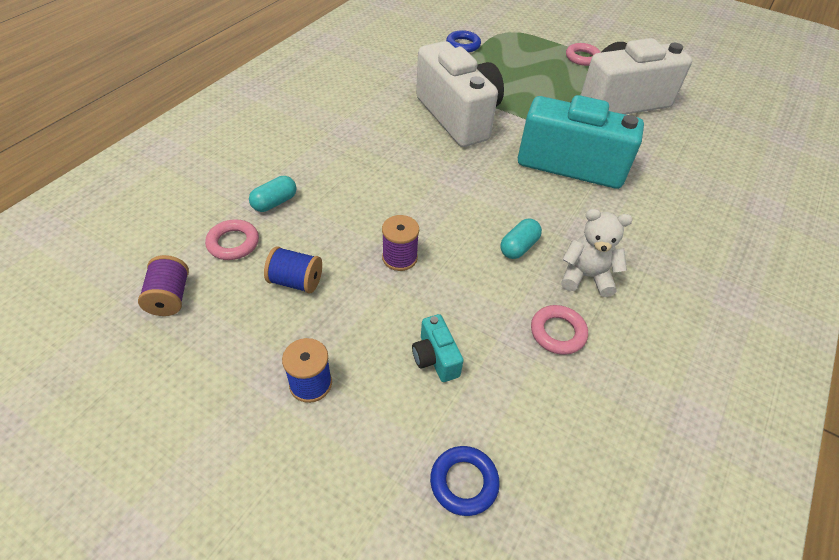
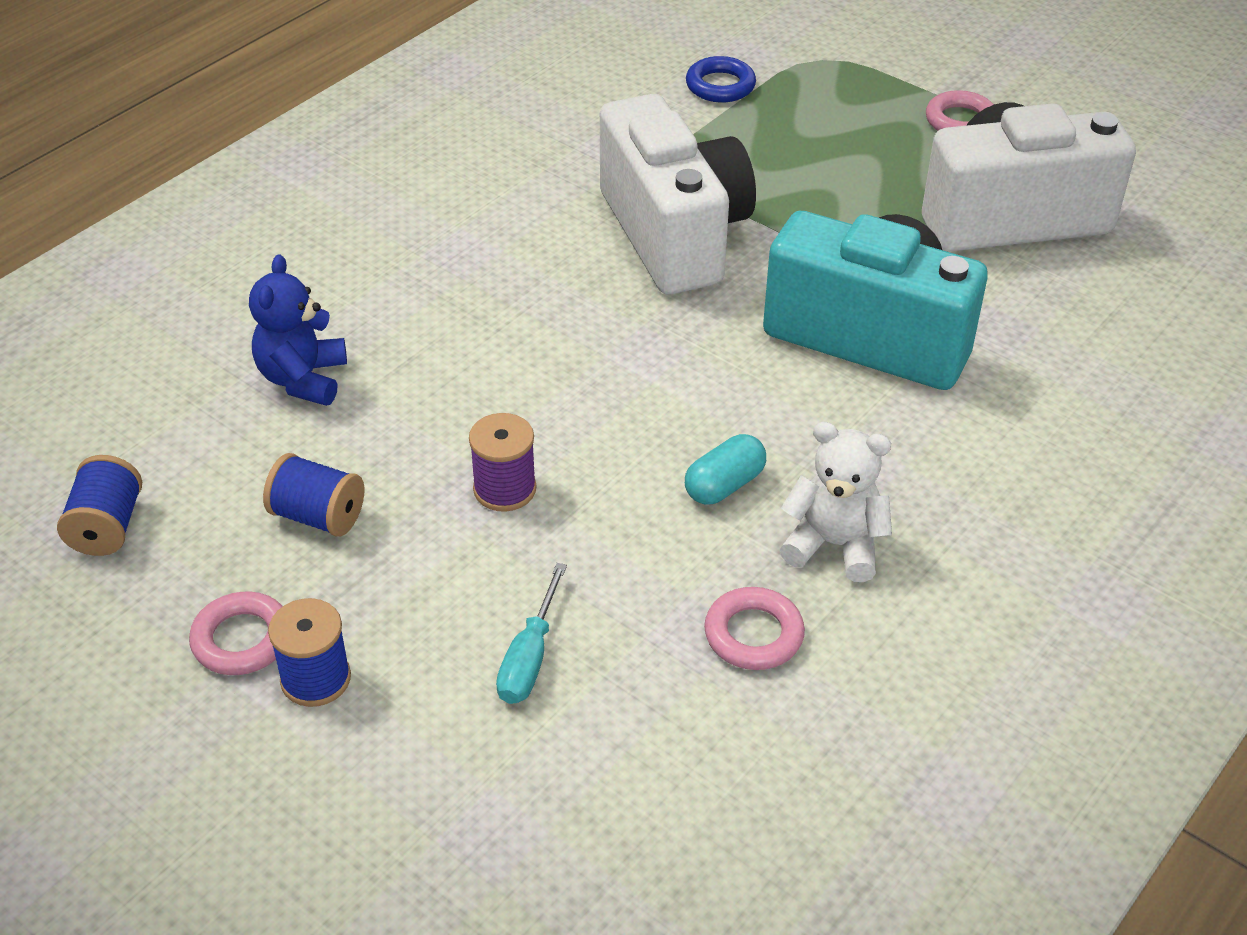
camera: 10 degrees right, 5 degrees down
(170, 297) = (107, 527): purple spool -> blue spool
(233, 243) = (222, 445): pink ring -> pink ring (242, 639)
(275, 202) = (303, 379): turquoise capsule -> blue teddy bear
(435, 358) = (529, 658): turquoise camera -> turquoise screwdriver
(464, 482) = (532, 845): blue ring -> none

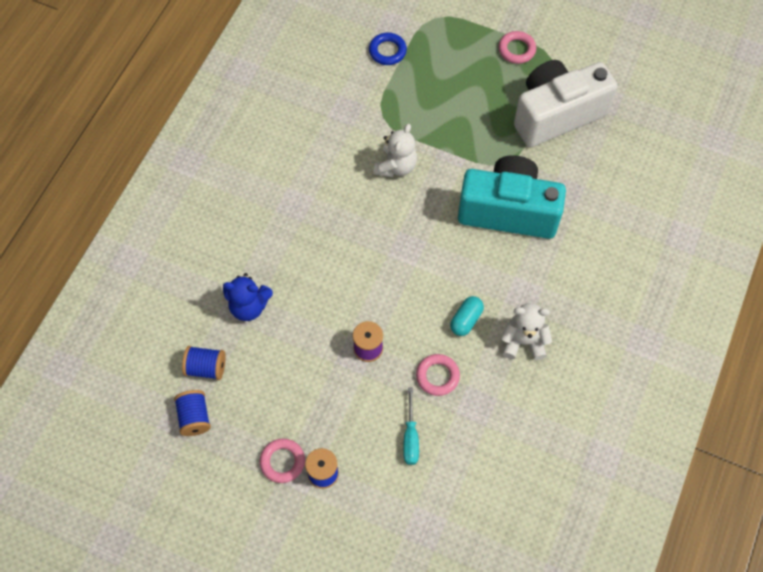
camera: 15 degrees left, 20 degrees up
(303, 379) = (249, 306): blue teddy bear -> blue teddy bear turned 75 degrees counterclockwise
(318, 516) = (289, 386): blue spool -> blue spool (206, 368)
(674, 234) = (396, 166): white camera -> white teddy bear
(753, 634) = (502, 399): pink ring -> pink ring (437, 376)

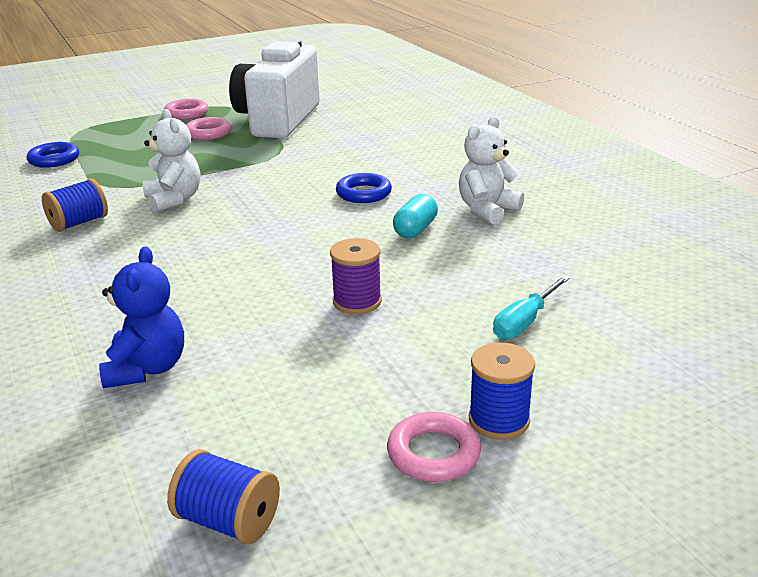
camera: 50 degrees left, 35 degrees down
(206, 368) = (166, 460): blue spool -> blue spool (79, 223)
(249, 306) = (147, 369): blue teddy bear -> blue teddy bear turned 45 degrees counterclockwise
(410, 437) = (524, 322): turquoise screwdriver -> turquoise screwdriver turned 90 degrees clockwise
(437, 376) = (462, 271): pink ring -> pink ring (208, 133)
(466, 320) = (415, 229): turquoise capsule -> turquoise capsule turned 45 degrees clockwise
(489, 258) = (364, 193): none -> blue ring
(508, 211) = (330, 168): turquoise camera -> none

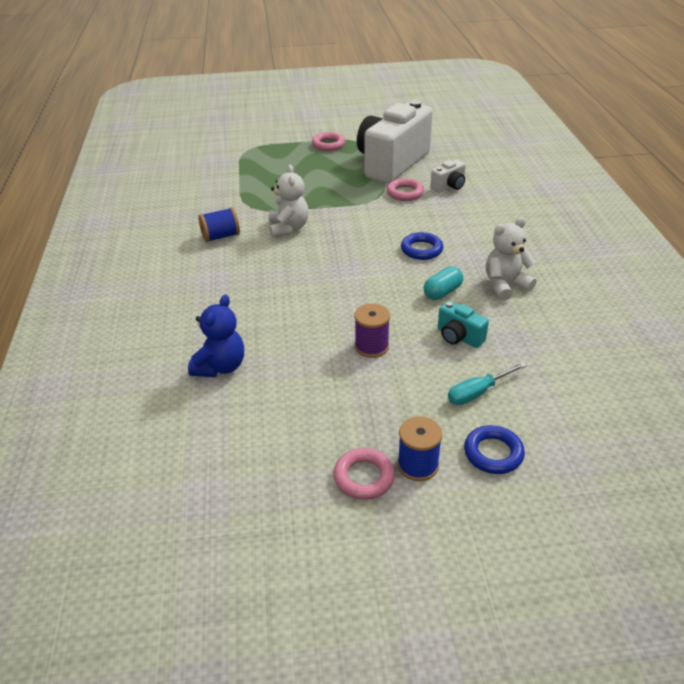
camera: 20 degrees right, 10 degrees up
(54, 159) = (224, 174): blue ring -> blue ring (493, 453)
(208, 133) = (336, 168): pink ring -> pink ring (405, 193)
(228, 521) = (225, 487): blue spool -> none
(361, 131) = (449, 186): none -> white camera
(464, 270) = (459, 337): none -> turquoise camera

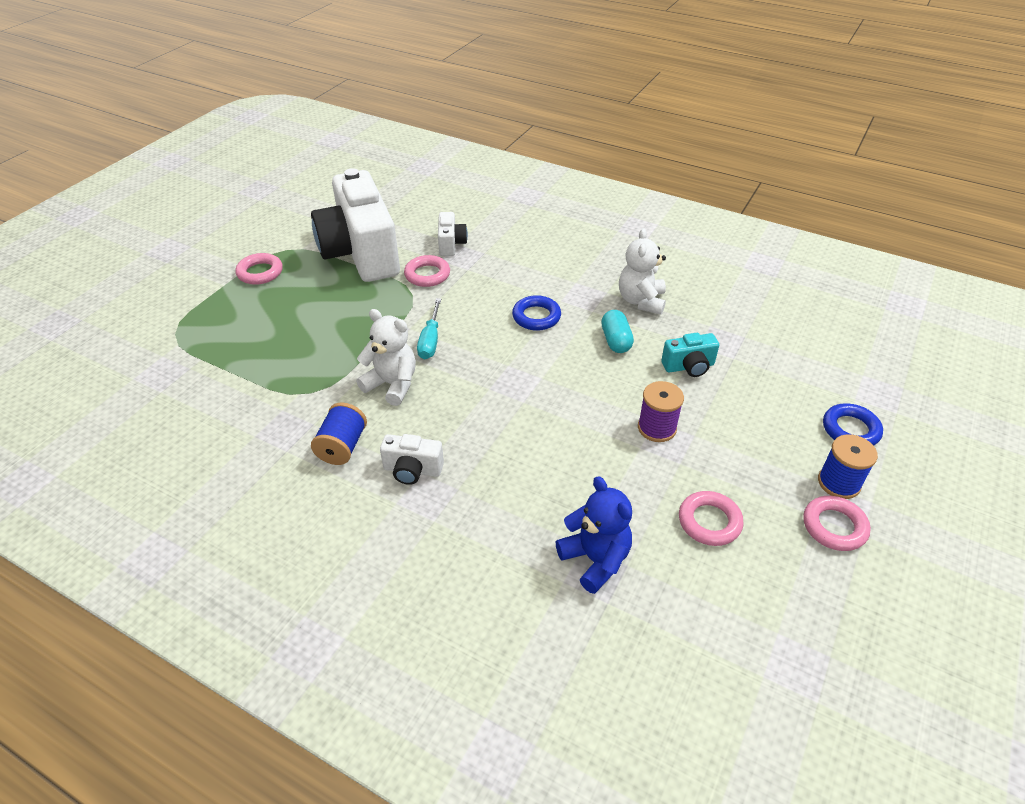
camera: 55 degrees left, 5 degrees up
(227, 267) = (412, 470): none -> white camera
(303, 406) = (709, 522): none -> pink ring
(478, 392) = (771, 397): turquoise screwdriver -> turquoise screwdriver (430, 340)

